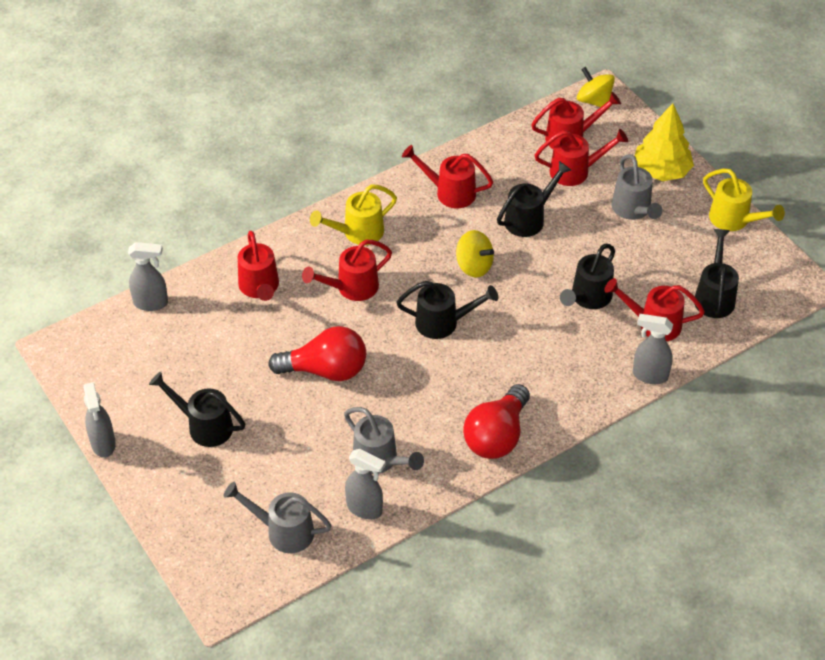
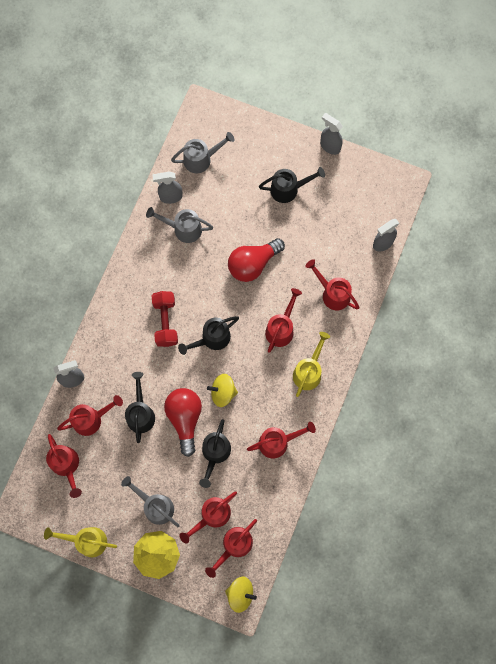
camera: 145 degrees right, 25 degrees up
(486, 370) = (165, 322): none -> red dumbbell
(497, 436) = (132, 283): red light bulb -> red light bulb (185, 419)
(714, 296) = (66, 466): black watering can -> red watering can

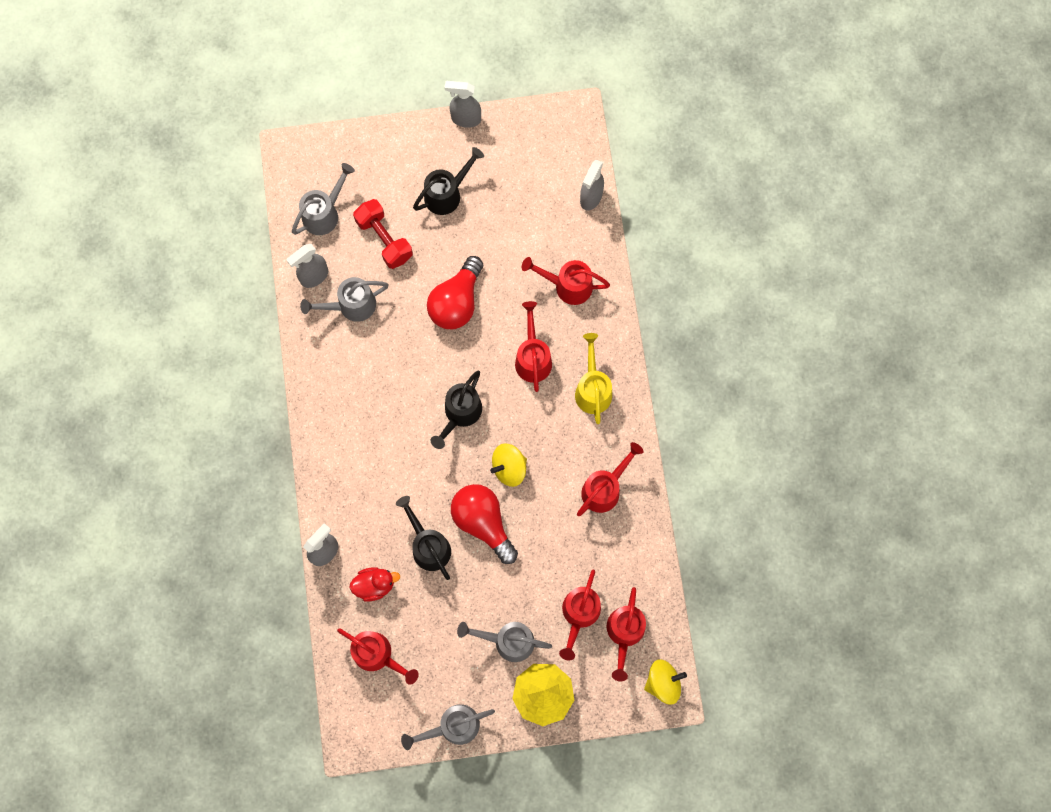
camera: 30 degrees left, 0 degrees up
(87, 541) = (452, 726): yellow watering can -> grey watering can
(91, 419) = (375, 585): red watering can -> red duck
(165, 322) = (395, 424): red dumbbell -> red dumbbell (384, 239)
(215, 454) = (541, 542): black watering can -> none

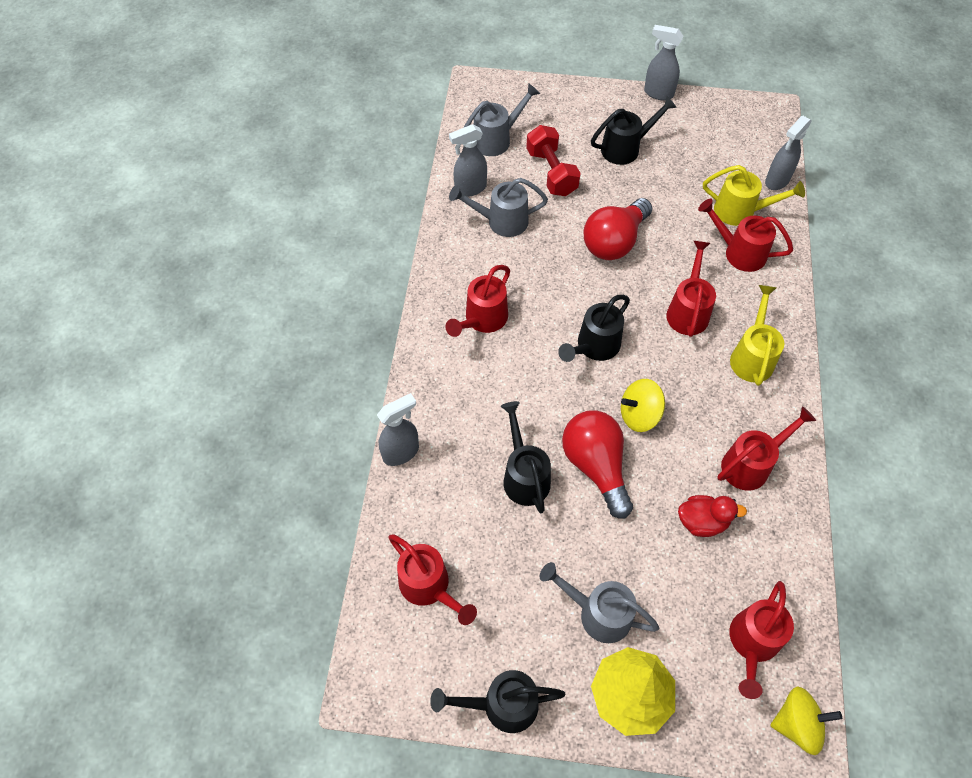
camera: 15 degrees right, 15 degrees down
(375, 585) = (449, 504): red duck -> red duck (702, 522)
(452, 726) = (501, 705): grey watering can -> black watering can
(563, 241) = (741, 211): none -> yellow watering can
(579, 615) = (696, 604): red watering can -> red watering can (482, 320)

